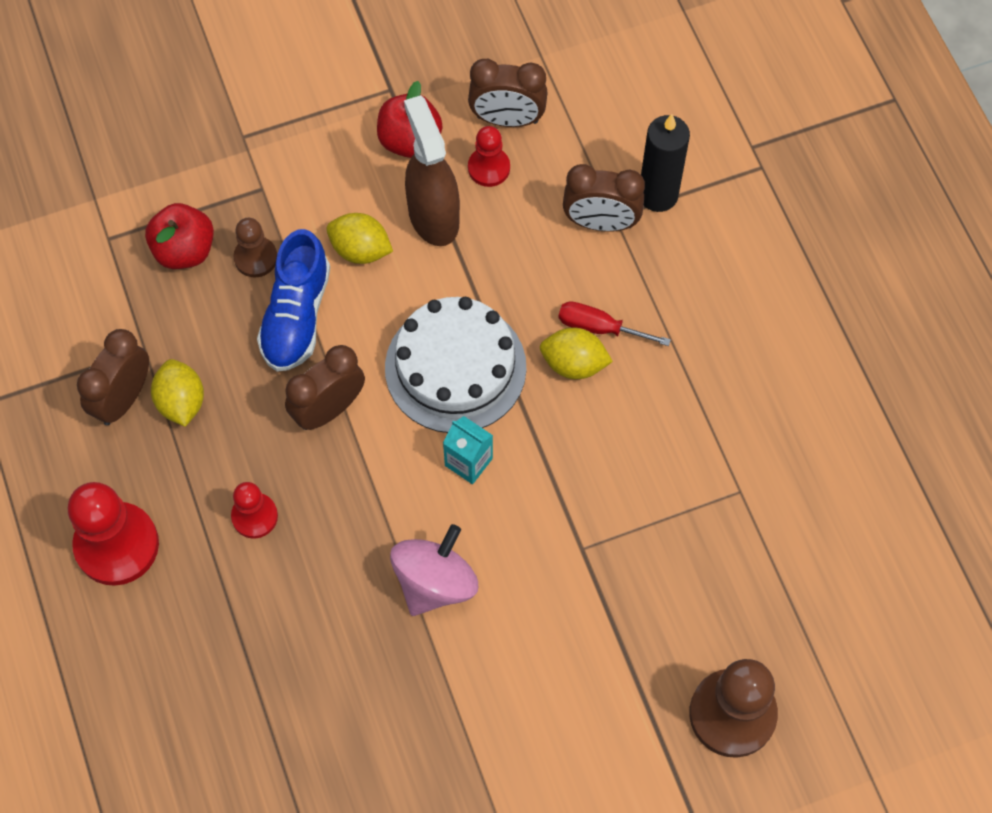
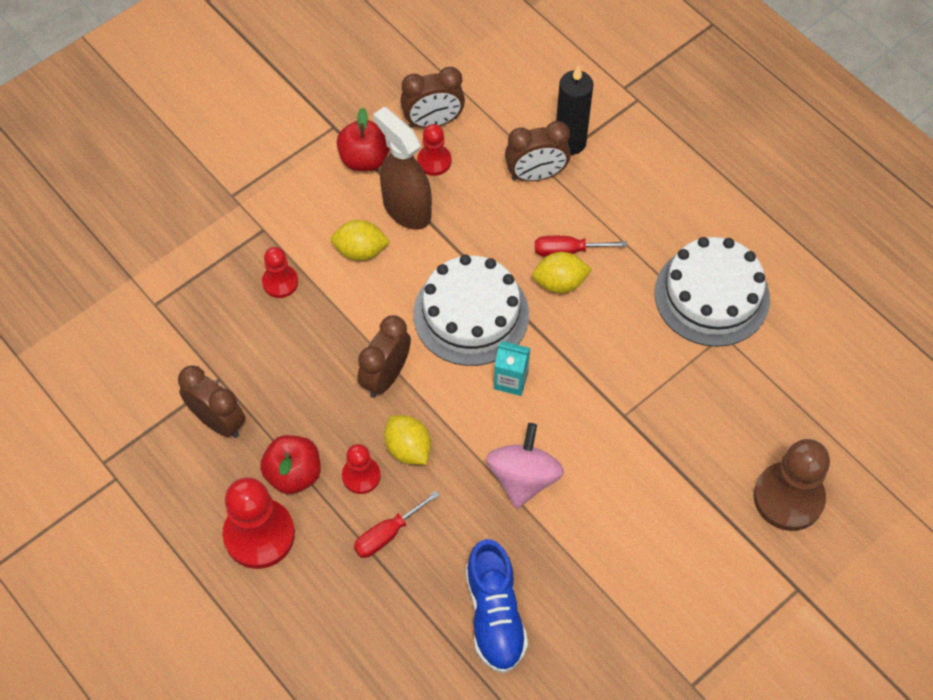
camera: 20 degrees left, 5 degrees down
(123, 399) = (218, 421): brown clock -> brown clock turned 120 degrees clockwise
(181, 402) = (266, 409): yellow lemon -> yellow lemon (408, 449)
(184, 250) = (220, 294): red apple -> red apple (293, 474)
(255, 258) = (280, 282): brown pawn -> red pawn
(256, 594) = (387, 534): none -> red screwdriver
(296, 316) = (331, 315): blue shoe -> blue shoe (494, 615)
(747, 439) = (712, 295): none -> white cake

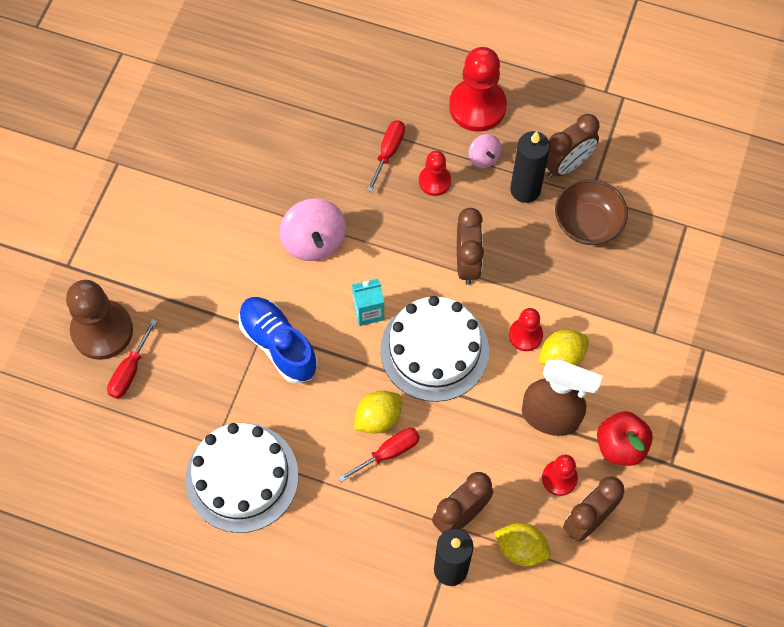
camera: 150 degrees right, 5 degrees up
(218, 421) = (566, 165): brown clock -> brown clock turned 45 degrees counterclockwise
(244, 353) = (587, 223): none -> brown bowl
(277, 418) = (525, 190): none -> black candle
(280, 282) = (605, 295): red pawn -> red pawn (525, 335)
(293, 474) = (484, 157): red apple -> pink spinning top
(408, 449) = (413, 218): yellow lemon -> yellow lemon (521, 549)
(494, 615) = (279, 138): blue shoe -> blue shoe (278, 344)
(776, 443) = (130, 371): none -> red screwdriver

